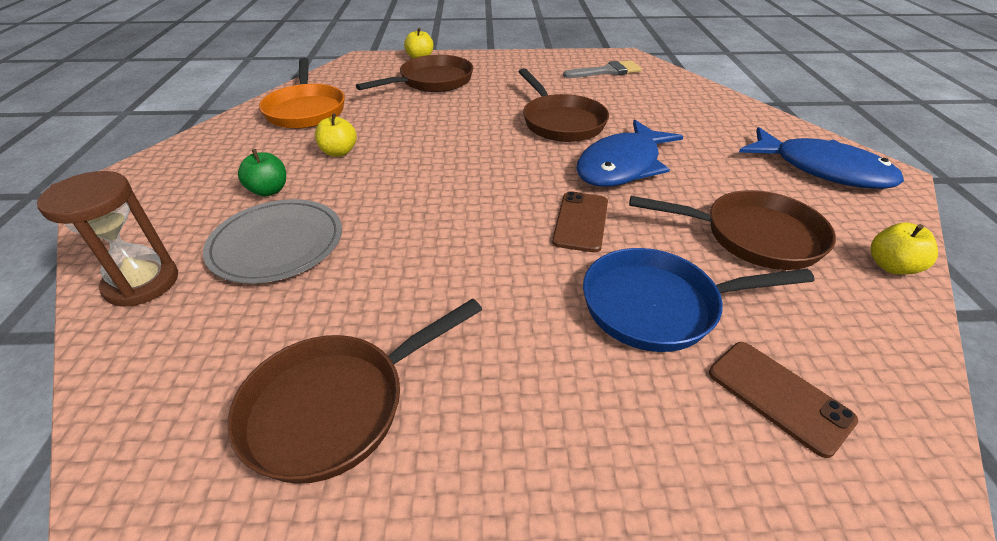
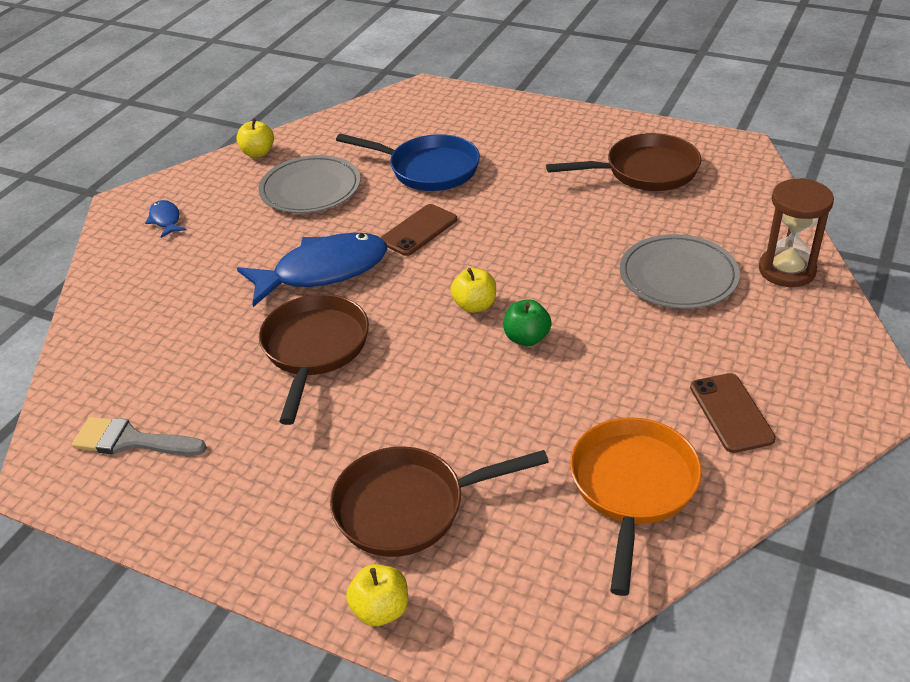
camera: 150 degrees left, 0 degrees up
(269, 190) = (686, 339): green apple -> green apple (526, 338)
(339, 152) = (601, 377): yellow apple -> yellow apple (475, 305)
(753, 236) = (310, 189): brown pan -> grey plate
(779, 396) = (416, 125): brown phone -> brown phone (731, 413)
(822, 169) = (165, 220): blue fish -> blue fish, size x0.45

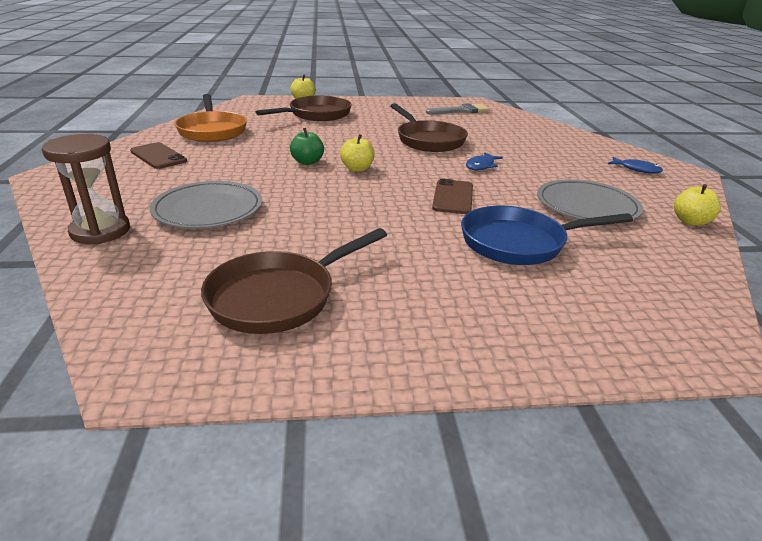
camera: 145 degrees right, 10 degrees down
(323, 271) = (481, 166): blue fish -> blue fish, size x0.45

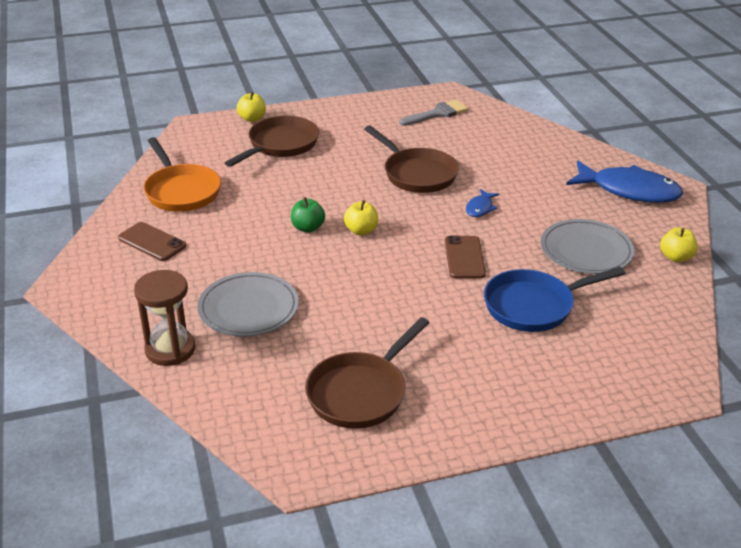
camera: 10 degrees left, 5 degrees up
(636, 169) = (629, 190): blue fish -> blue fish, size x2.24

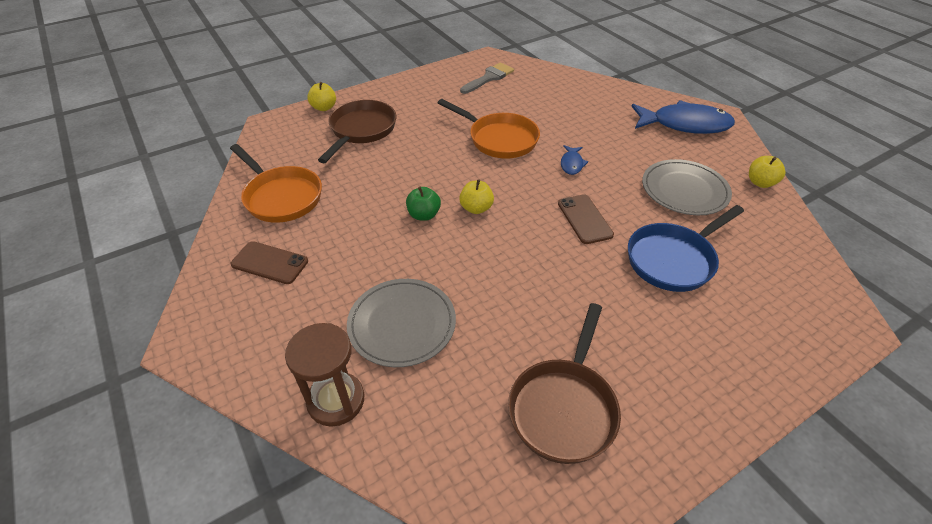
camera: 15 degrees left, 10 degrees up
(416, 174) = (499, 139): brown pan -> orange pan

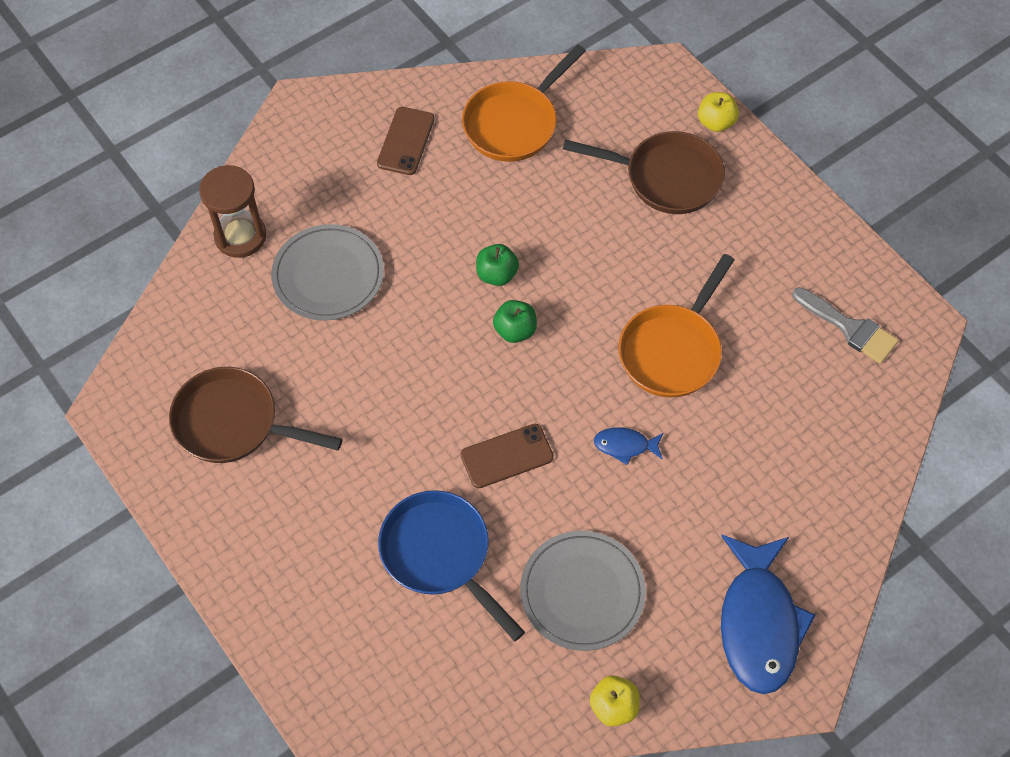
camera: 85 degrees right, 15 degrees up
(476, 208) = (515, 330): yellow apple -> green apple

